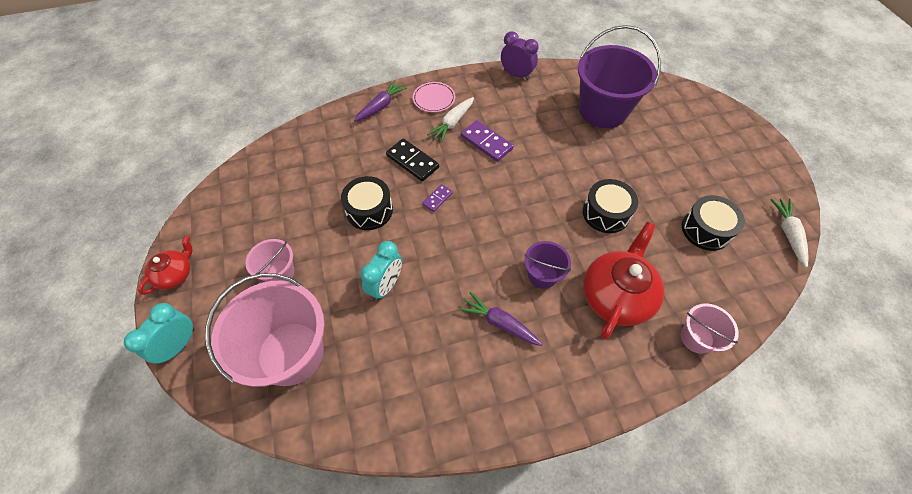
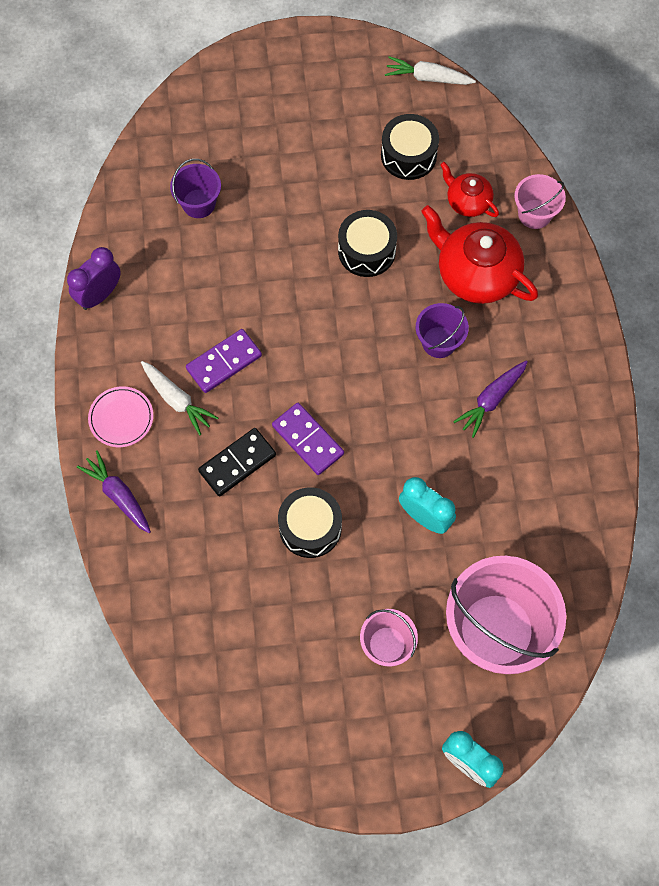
camera: 80 degrees left, 10 degrees up
(175, 274) = (367, 780): red teapot -> red teapot (467, 201)
(437, 199) = (307, 440): purple domino -> purple domino, size x1.77
(602, 110) = (199, 203): purple bucket -> purple bucket, size x0.50

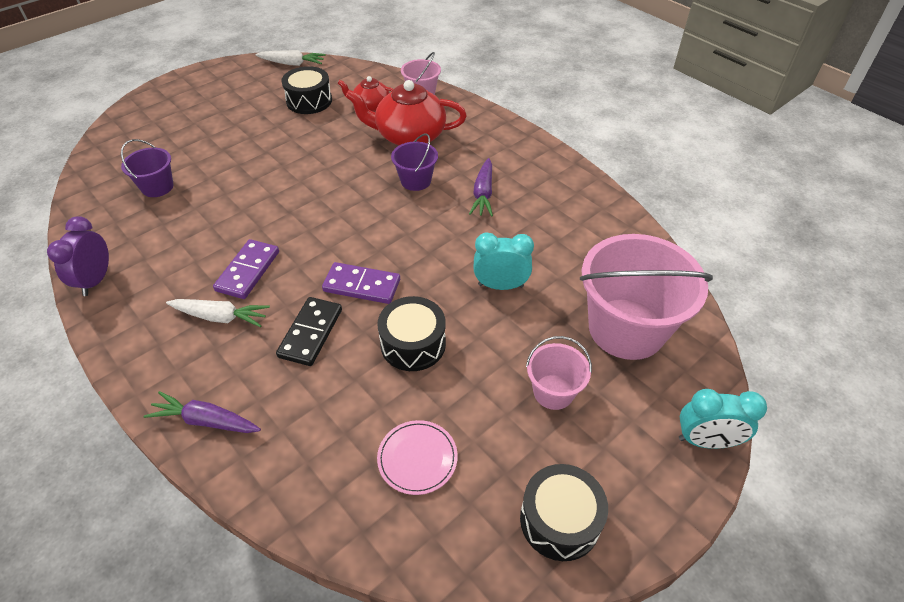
camera: 35 degrees left, 20 degrees down
(121, 418) = (171, 357): pink plate -> pink plate (417, 458)
(366, 251) = (318, 157): black drum -> black drum (559, 520)
(428, 78) = (292, 64): white carrot -> white carrot turned 150 degrees counterclockwise

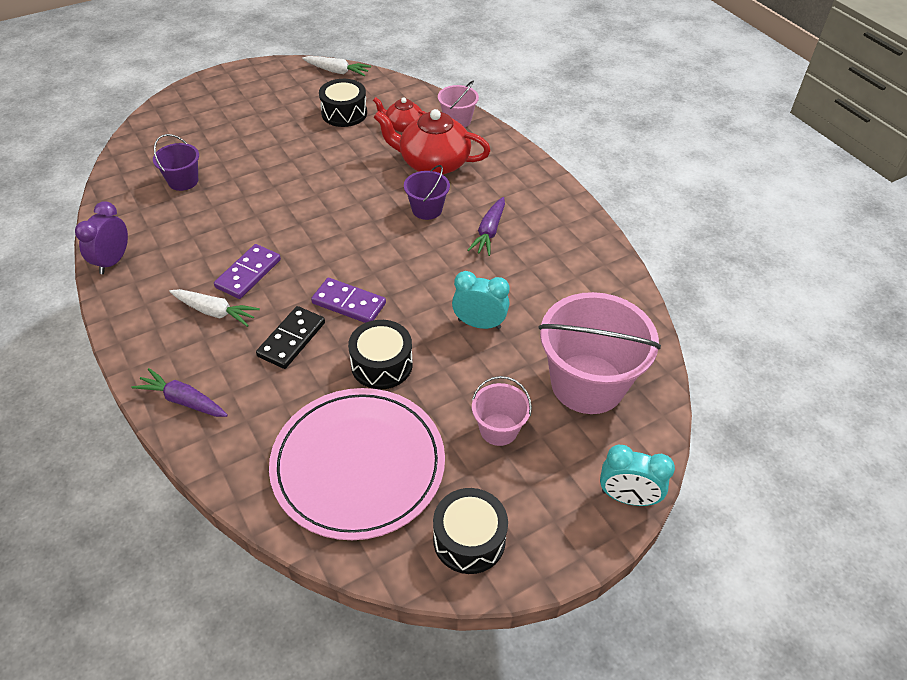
camera: 10 degrees right, 0 degrees up
(417, 458) = (358, 465): pink plate -> pink plate, size x2.38

